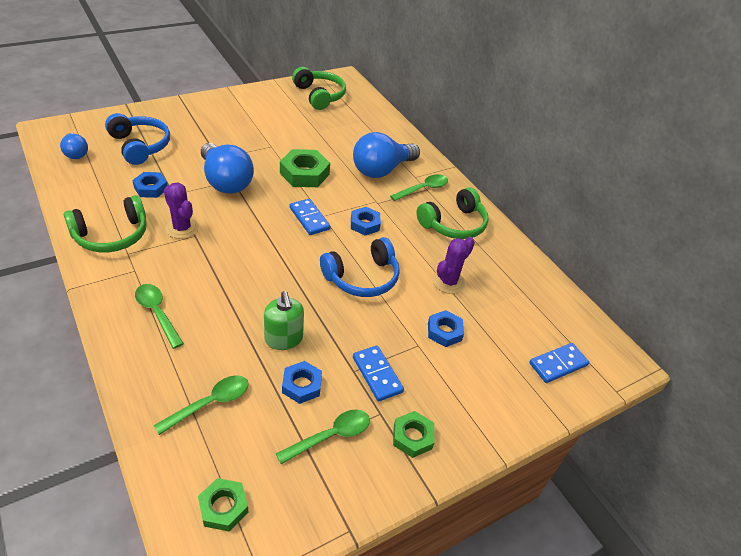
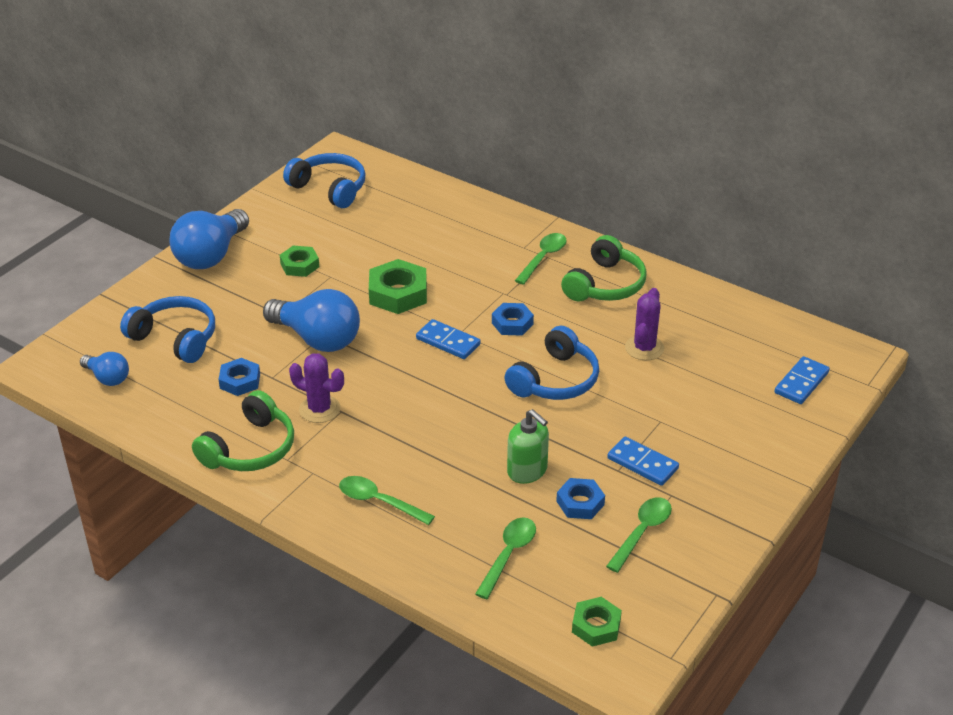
camera: 20 degrees left, 5 degrees down
(319, 95) = (329, 188): green headphones -> blue headphones
(381, 170) = (480, 254): blue light bulb -> blue light bulb (211, 255)
(412, 437) = (715, 501): green nut -> green nut (299, 265)
(444, 331) = (676, 398): blue nut -> none

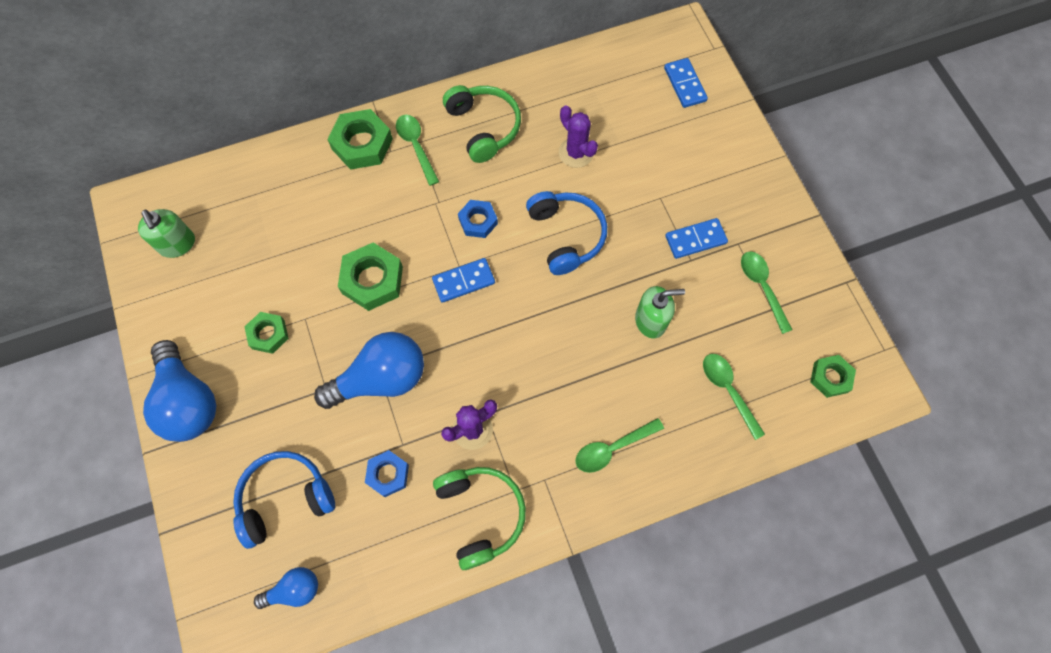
camera: 55 degrees left, 30 degrees up
(329, 188) = (177, 244): blue headphones -> green soap dispenser
(512, 230) = (362, 144): none -> green nut
(580, 503) = (707, 307): blue nut -> none

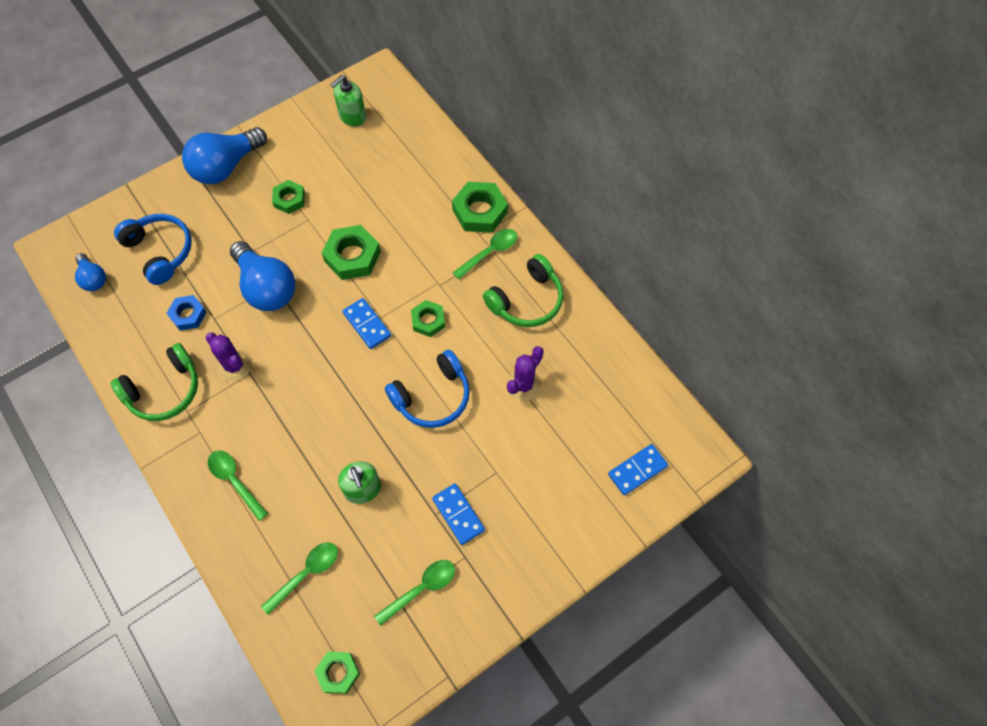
camera: 75 degrees right, 5 degrees down
(478, 221) = (428, 320): blue nut -> green nut

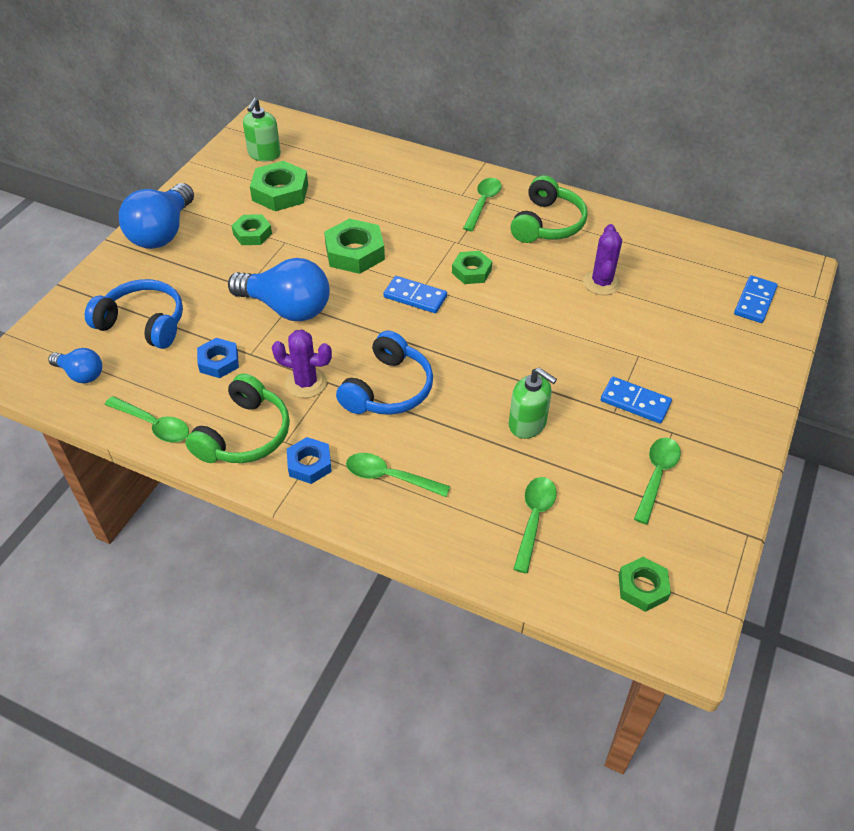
camera: 30 degrees left, 15 degrees down
(112, 349) = (153, 425): none -> green spoon
(190, 440) = (309, 464): none -> blue nut
(432, 397) = (527, 325): blue headphones -> blue headphones (388, 389)
(480, 211) = (447, 179): green nut -> green nut (280, 192)

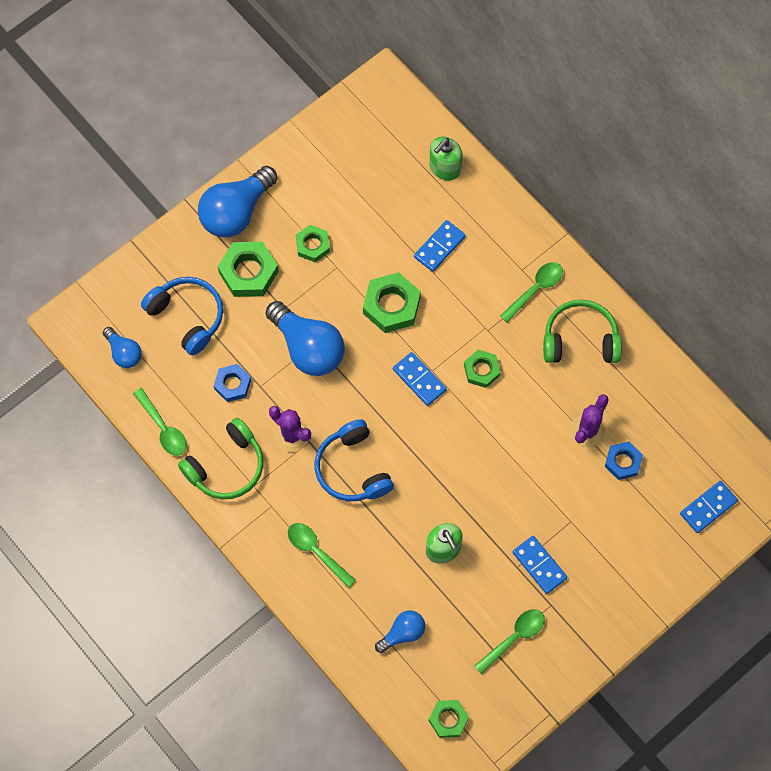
camera: 25 degrees right, 20 degrees up
(264, 154) = (363, 139): green soap dispenser -> green soap dispenser (444, 168)
(280, 192) = (357, 200): green nut -> green nut (248, 272)
(309, 464) = (263, 514): blue nut -> blue nut (623, 462)
(376, 201) = (439, 247): none -> blue domino
(388, 389) = (352, 469): blue headphones -> blue headphones turned 105 degrees clockwise
(534, 519) = (402, 633): green spoon -> blue light bulb
(547, 224) = (580, 340): green headphones -> green headphones turned 135 degrees counterclockwise

